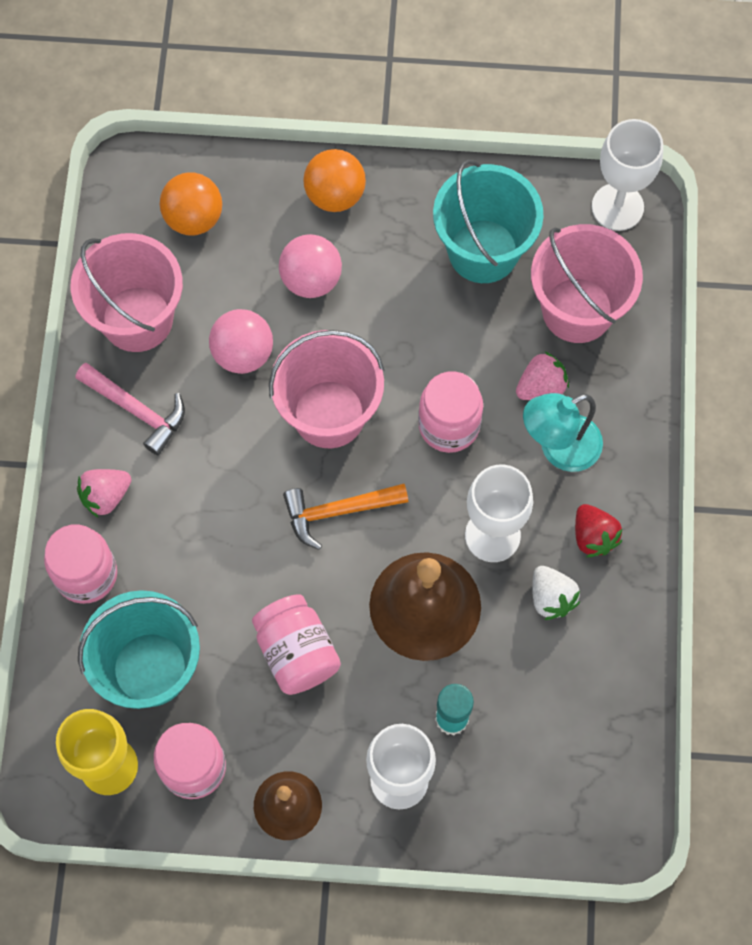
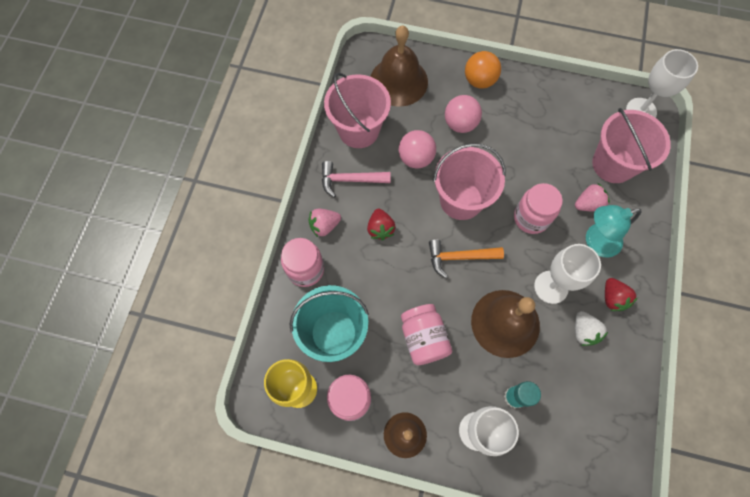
camera: 10 degrees right, 0 degrees up
(137, 410) = (350, 180): pink hammer -> pink hammer turned 135 degrees clockwise
(194, 218) = (398, 81): orange ball -> brown bell
(200, 485) = (380, 229): none -> red strawberry
(483, 251) = (561, 123): turquoise bucket -> none

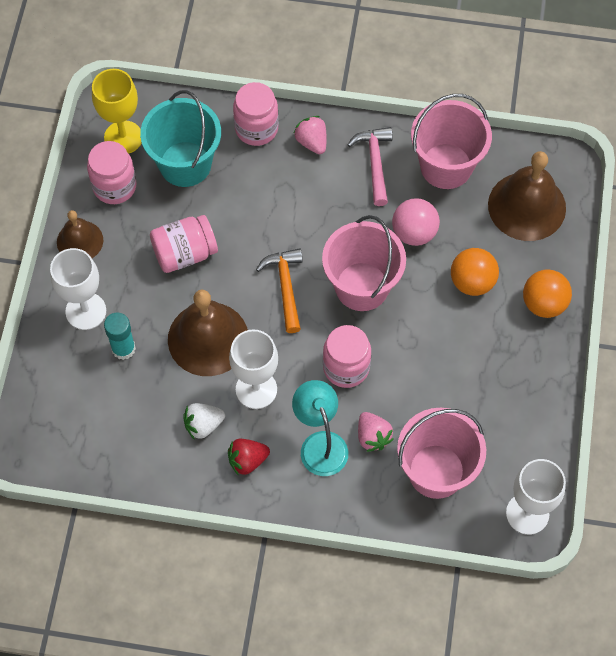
camera: 85 degrees right, 5 degrees down
(380, 229) = (314, 200): red strawberry -> none
(460, 124) = (472, 282): pink ball -> orange ball

